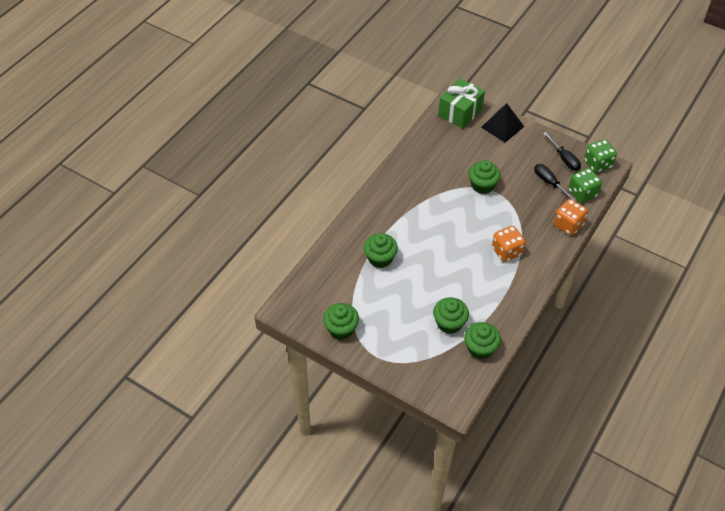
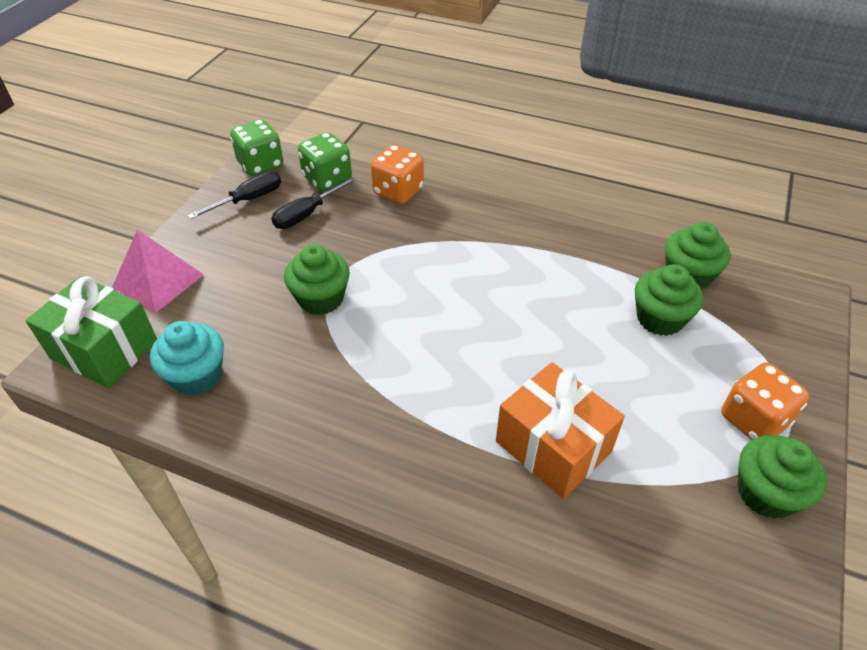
camera: 100 degrees left, 5 degrees down
(380, 258) = (553, 446): green cupcake -> orange gift
(440, 142) = (197, 375): none -> turquoise cupcake
(502, 126) = (158, 280): black pyramid -> pink pyramid
(506, 251) = (474, 257): orange dice -> orange dice (753, 420)

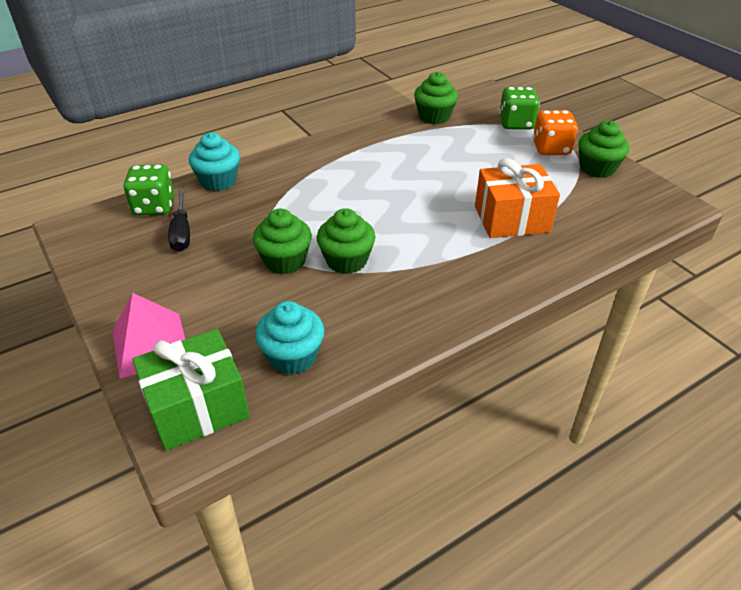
camera: 55 degrees left, 5 degrees down
(248, 199) = (118, 256): black screwdriver -> none
(260, 165) = (82, 233): green dice -> green dice (516, 124)
(398, 191) = (218, 181): orange dice -> turquoise cupcake
(659, 318) = (455, 140): green cupcake -> green cupcake (346, 261)

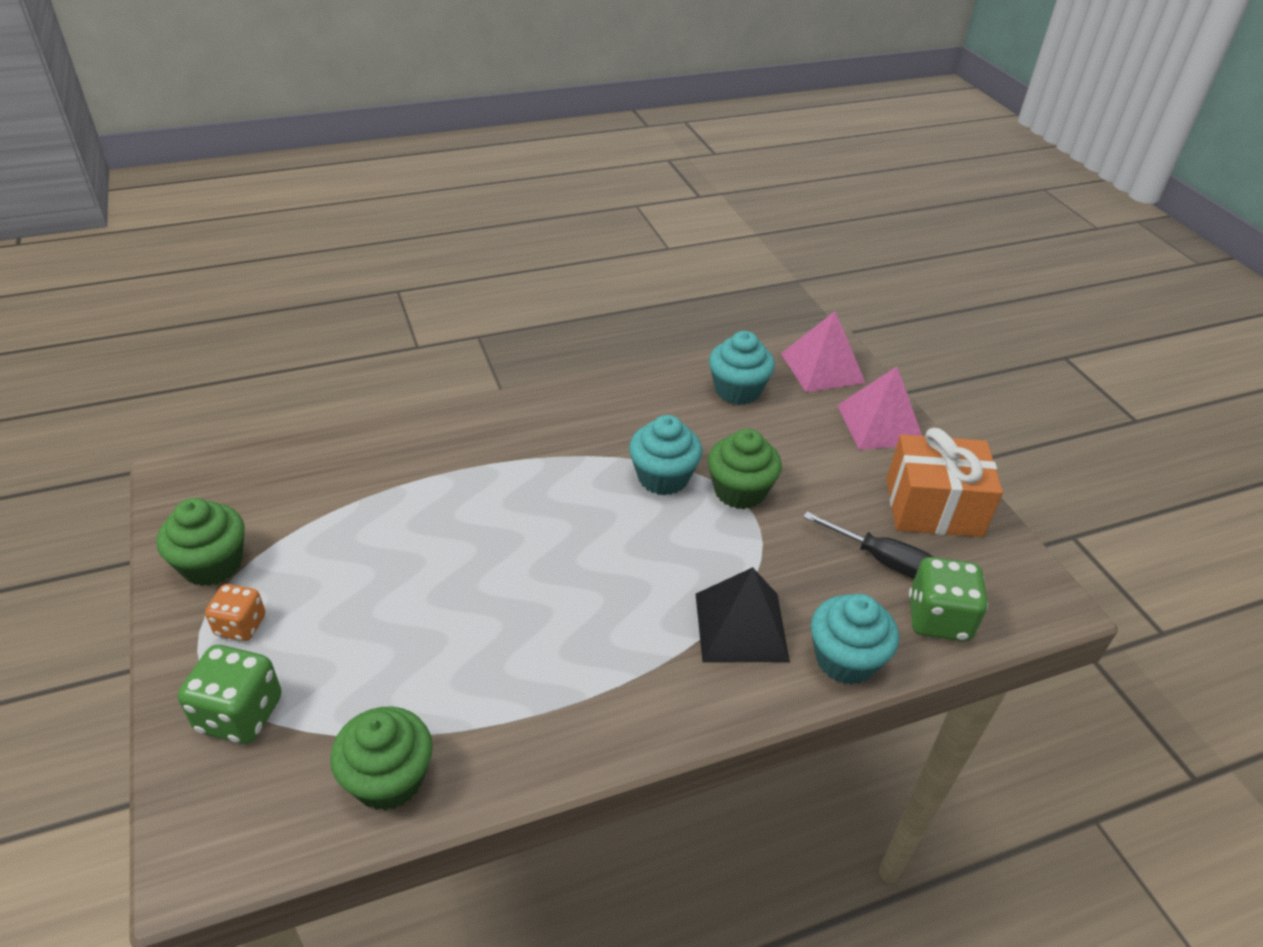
camera: 170 degrees left, 0 degrees up
(182, 232) = (882, 560): black screwdriver -> black screwdriver turned 120 degrees clockwise
(198, 407) = (822, 368): green gift -> pink pyramid
(280, 186) = (741, 627): none -> black pyramid
(346, 261) = (663, 477): green cupcake -> turquoise cupcake
(511, 219) = (421, 497): orange gift -> orange gift (933, 507)
(551, 149) = (241, 626): orange dice -> orange dice, size x0.64

